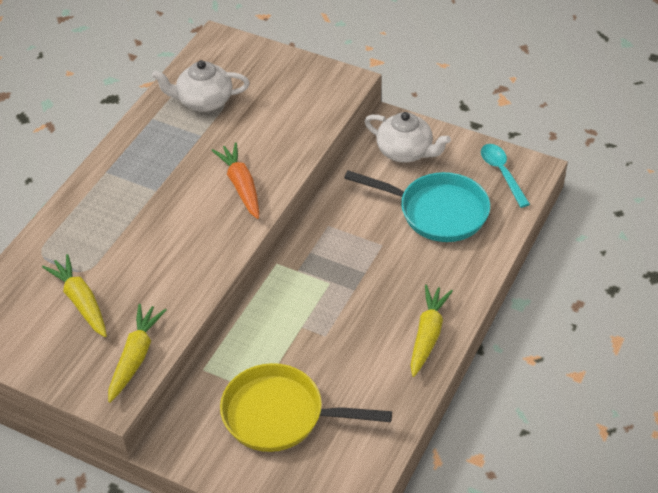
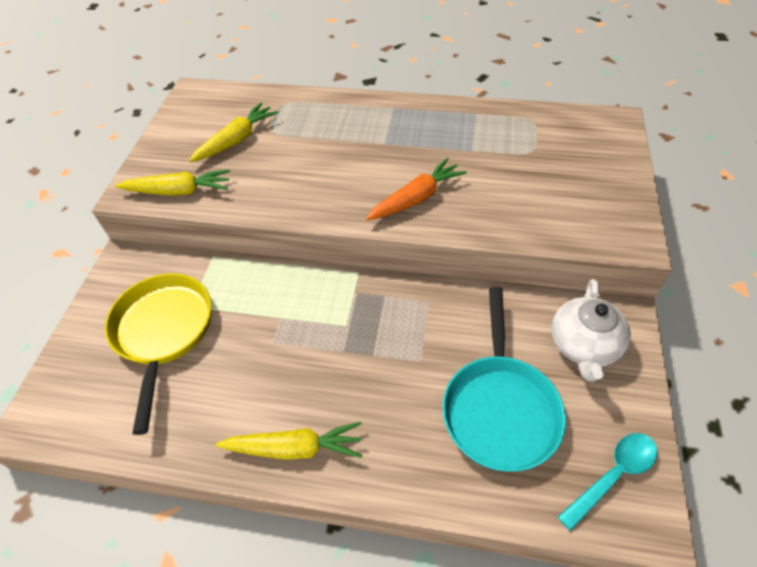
camera: 75 degrees right, 5 degrees up
(204, 101) = (520, 138): white teapot -> none

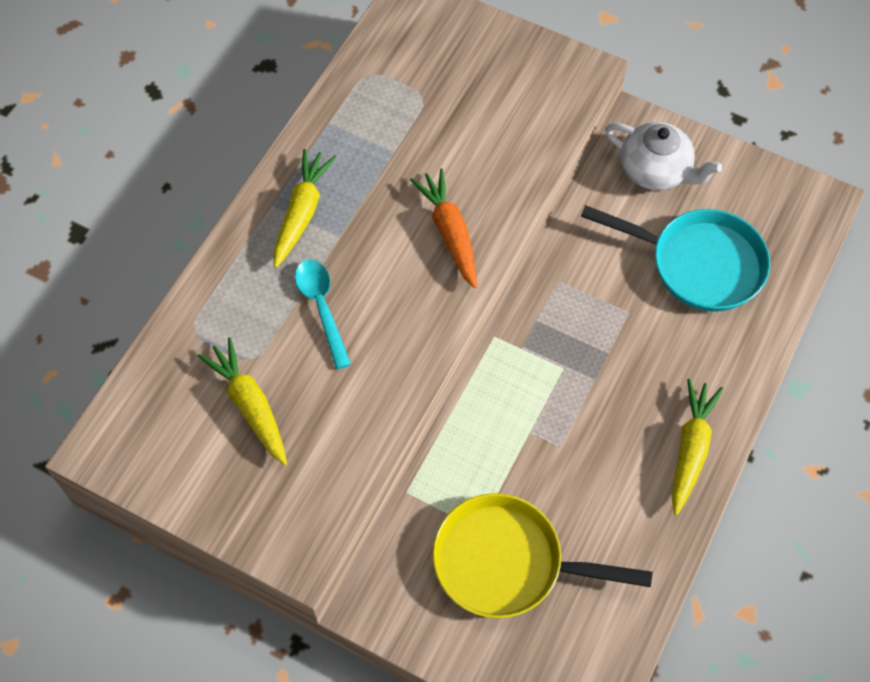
camera: 75 degrees left, 10 degrees up
(178, 191) = (324, 492): yellow carrot -> yellow carrot (302, 213)
(612, 475) = (781, 207): turquoise spoon -> turquoise spoon (321, 308)

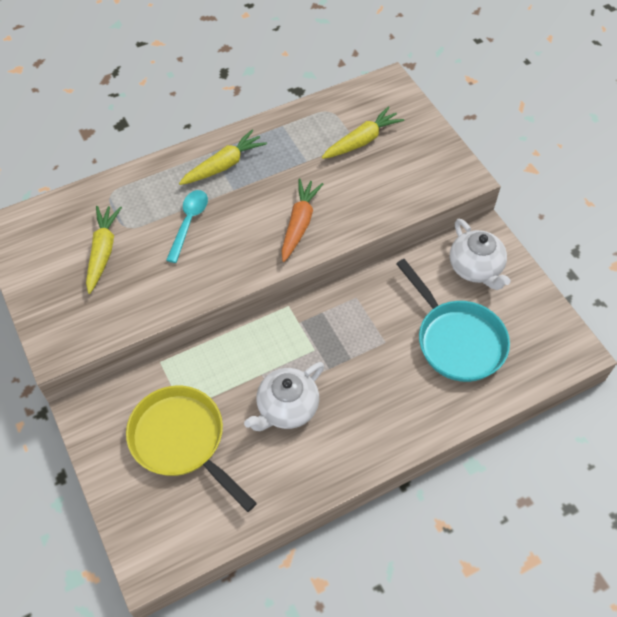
camera: 35 degrees right, 5 degrees down
(587, 451) = (286, 408): none -> white teapot
(690, 449) = (354, 449): yellow carrot -> yellow carrot (362, 141)

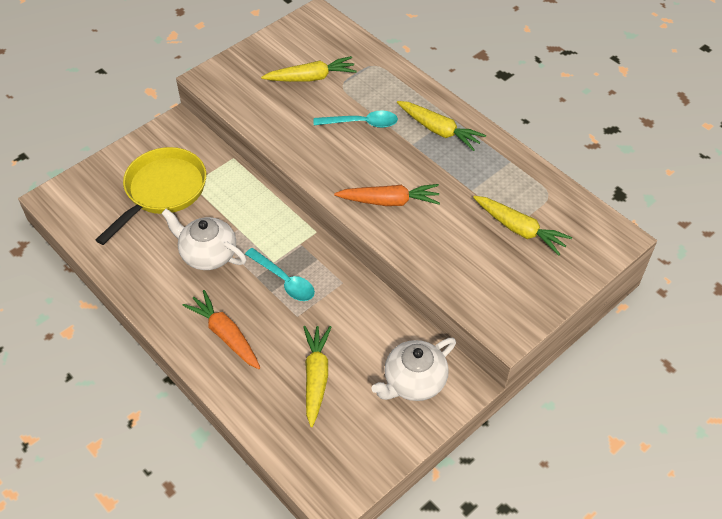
camera: 75 degrees right, 5 degrees down
(340, 344) = (284, 280): none -> turquoise spoon
(392, 407) = (225, 335): none -> orange carrot
(456, 340) = (316, 377): turquoise pan -> yellow carrot

